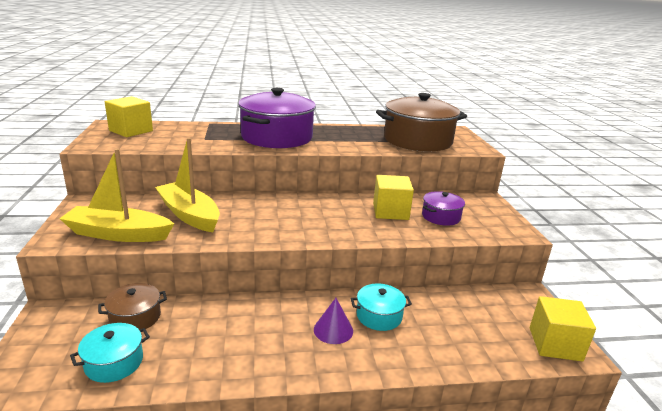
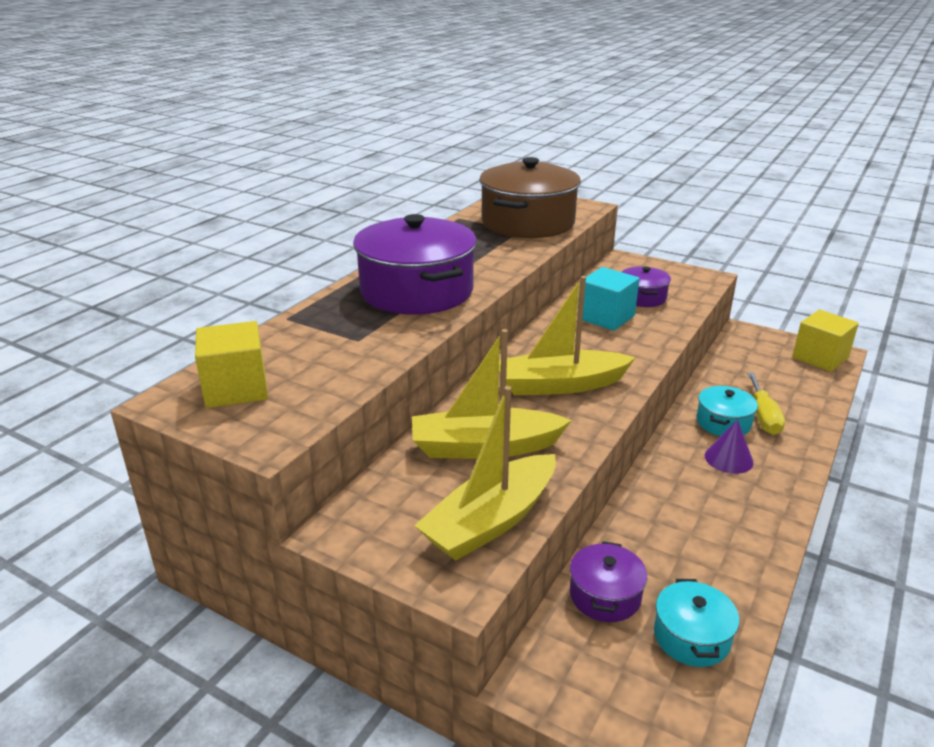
camera: 50 degrees left, 5 degrees up
(135, 317) = (605, 595): brown pot -> purple pot
(282, 218) = (560, 385): none -> yellow boat
(390, 211) = (606, 317): yellow cube -> turquoise cube
(412, 333) = (763, 416): none -> yellow screwdriver

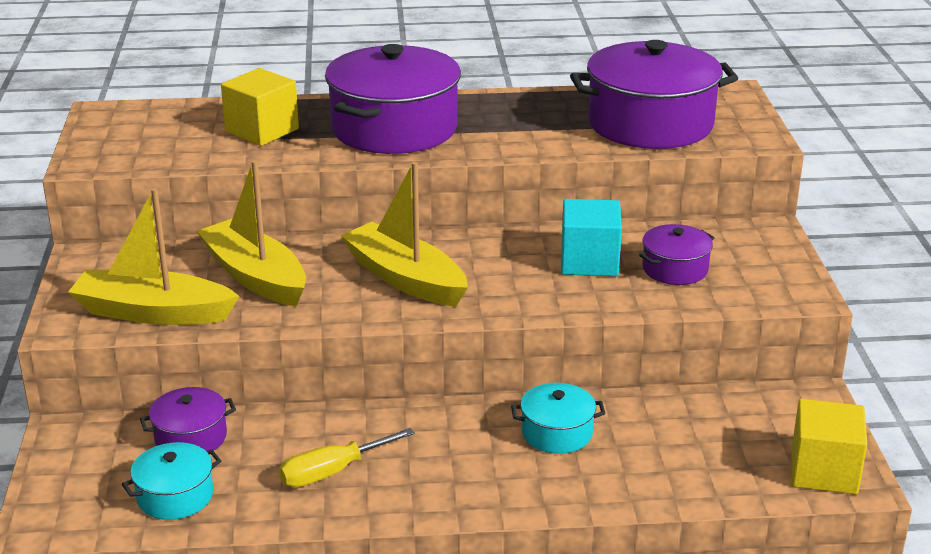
camera: 55 degrees right, 0 degrees up
(236, 389) = (141, 126): yellow cube -> yellow cube (262, 130)
(528, 222) = (650, 124): brown pot -> purple pot
(728, 459) = (484, 453): purple cone -> none
(763, 416) = (605, 457): yellow screwdriver -> yellow screwdriver (332, 472)

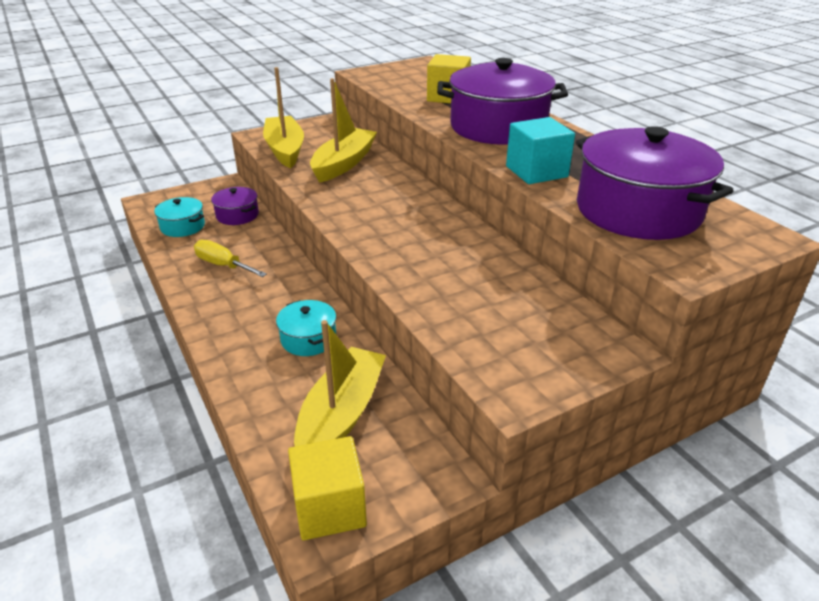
camera: 65 degrees right, 5 degrees up
(405, 279) = (379, 206): yellow boat -> yellow boat (341, 414)
(589, 261) = (466, 267): turquoise cube -> turquoise cube (536, 172)
(675, 269) = (493, 310): purple pot -> none

